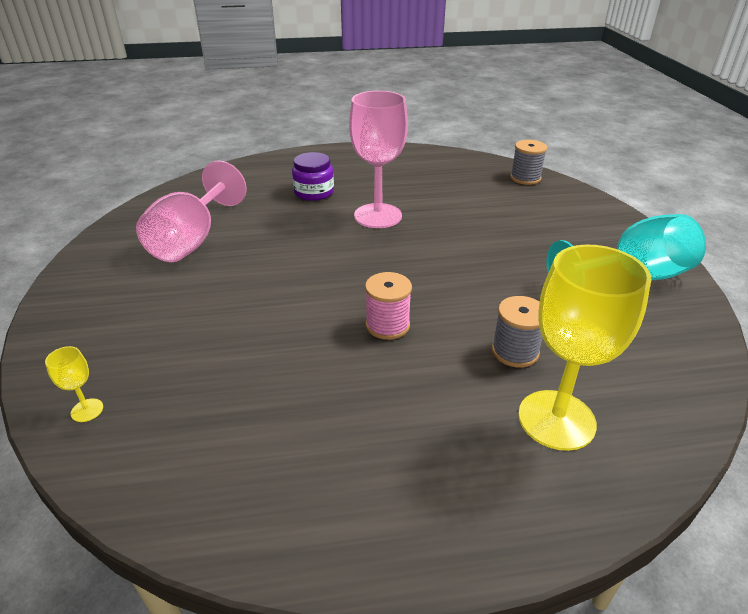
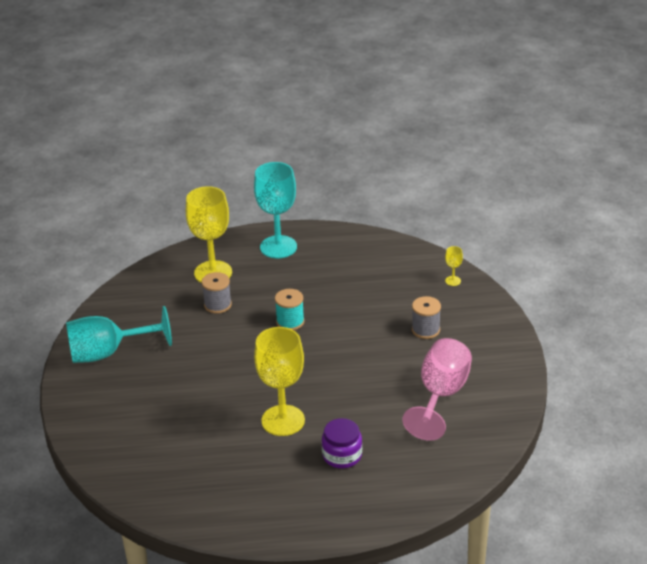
camera: 175 degrees left, 0 degrees up
(378, 216) = (283, 420): pink goblet -> yellow goblet
(387, 325) = (290, 322): pink spool -> turquoise spool
(442, 498) = (278, 247): none -> turquoise goblet
(525, 178) = (121, 473): grey spool -> grey spool (425, 330)

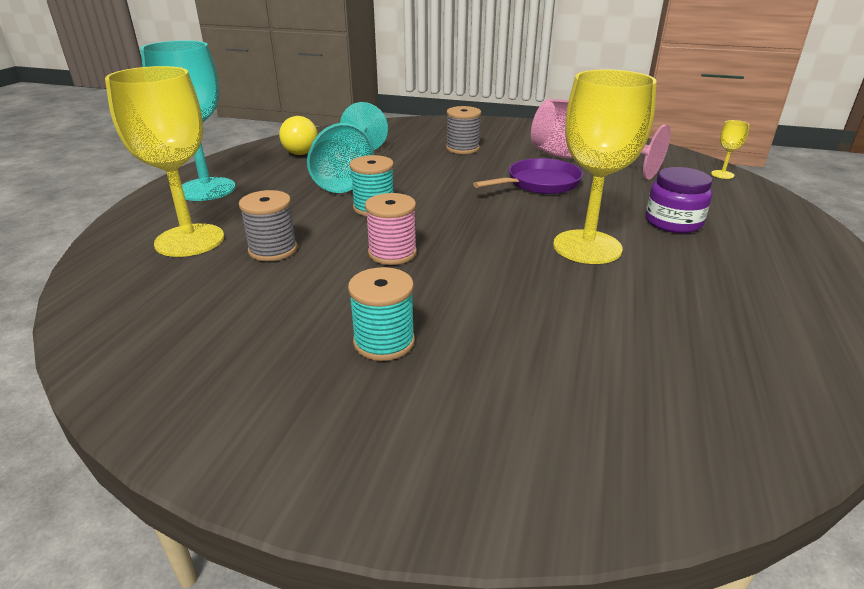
camera: 70 degrees left, 5 degrees down
(108, 353) = (274, 393): turquoise goblet -> turquoise goblet (349, 177)
(153, 370) = (384, 342): none -> turquoise spool
(236, 347) = (392, 253): none -> pink spool
(368, 256) = (302, 150): none -> yellow light bulb
(375, 383) = (539, 183): none -> purple pan
(453, 281) = (394, 127): yellow goblet -> yellow goblet (722, 174)

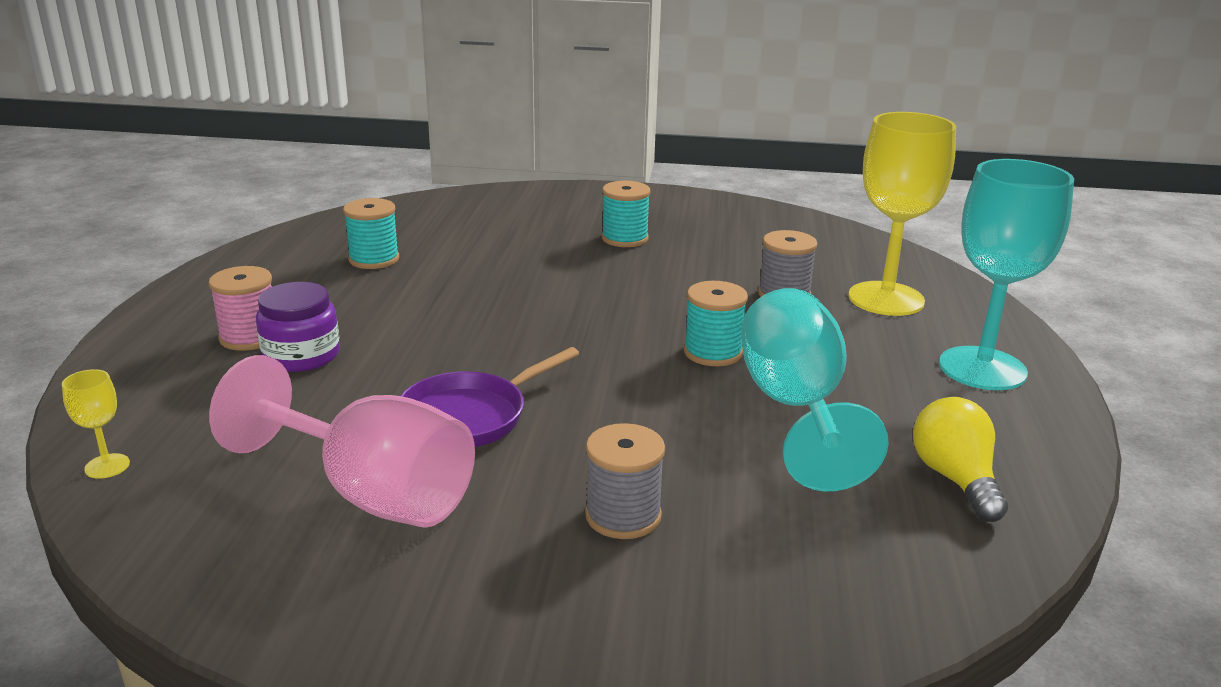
camera: 170 degrees right, 5 degrees down
(392, 253) = (654, 298): pink spool -> pink spool (249, 337)
(587, 247) = (435, 317): yellow goblet -> none
(692, 324) = (374, 259): none -> turquoise spool

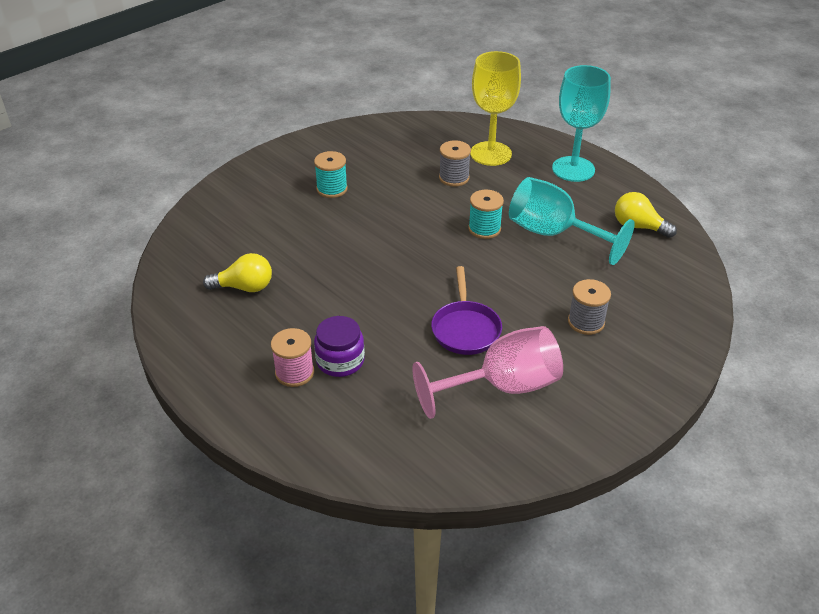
camera: 50 degrees left, 15 degrees up
(107, 466) = (390, 470): yellow goblet -> none
(374, 259) = (244, 287): turquoise spool -> yellow light bulb

